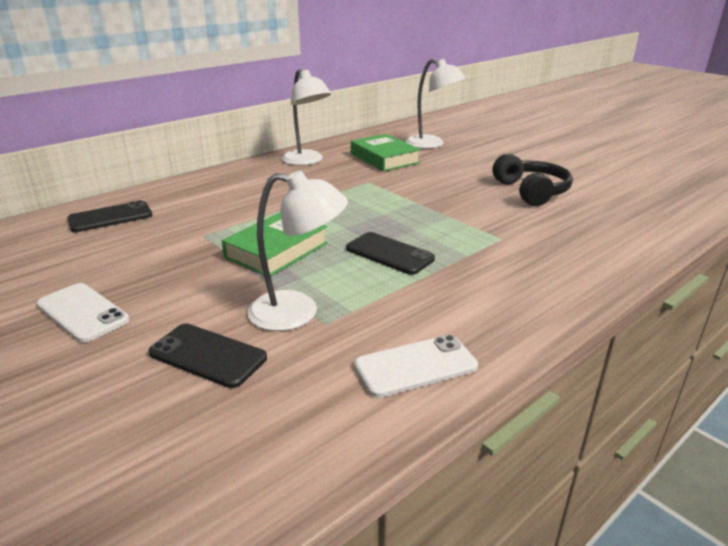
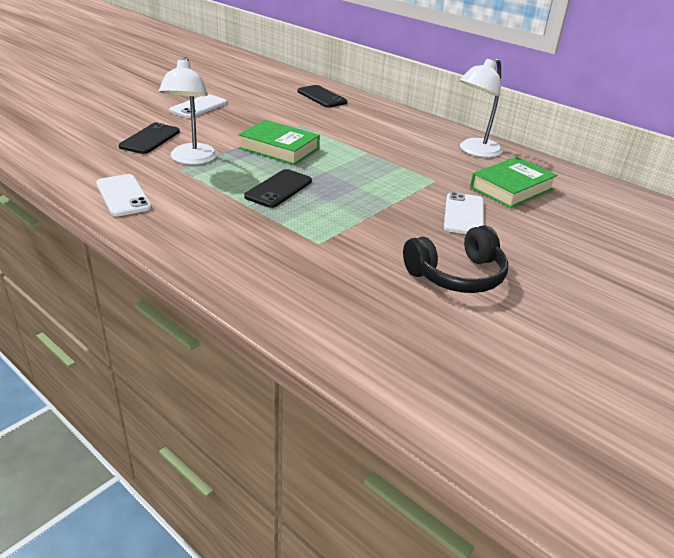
camera: 80 degrees right, 5 degrees up
(432, 144) = (588, 218): white lamp -> none
(433, 179) = (464, 214): none -> white phone

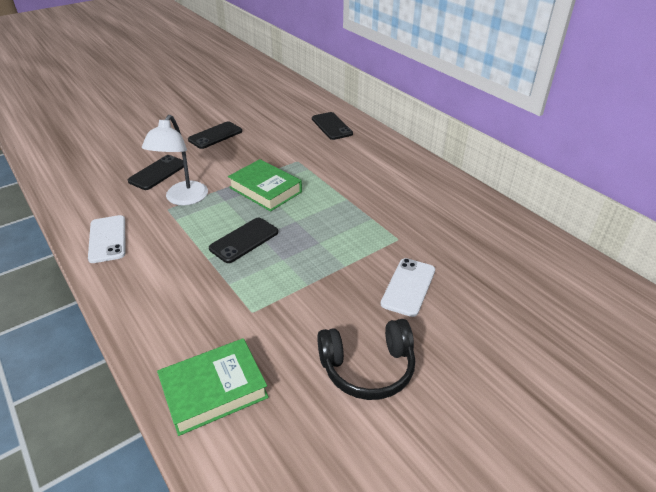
camera: 15 degrees right, 5 degrees up
(198, 107) = (215, 135): white phone -> black phone
(474, 151) = (454, 202): white lamp -> none
(511, 188) = (472, 255): green book -> green book (214, 390)

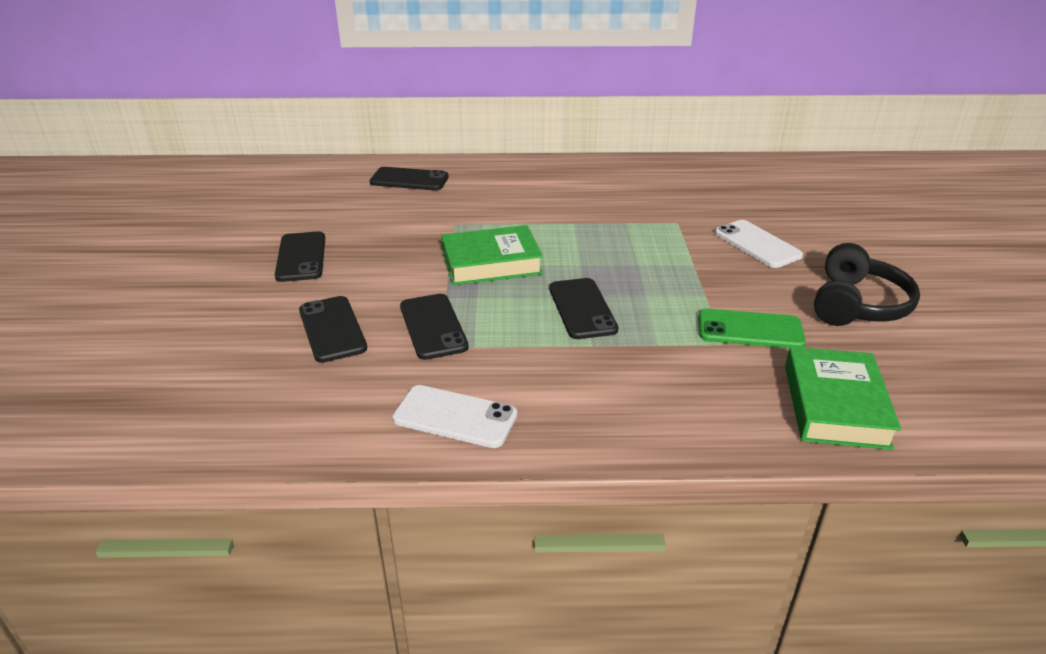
camera: 55 degrees left, 5 degrees down
(183, 199) = (433, 327): white lamp -> black phone
(280, 319) = (750, 330): none -> green phone

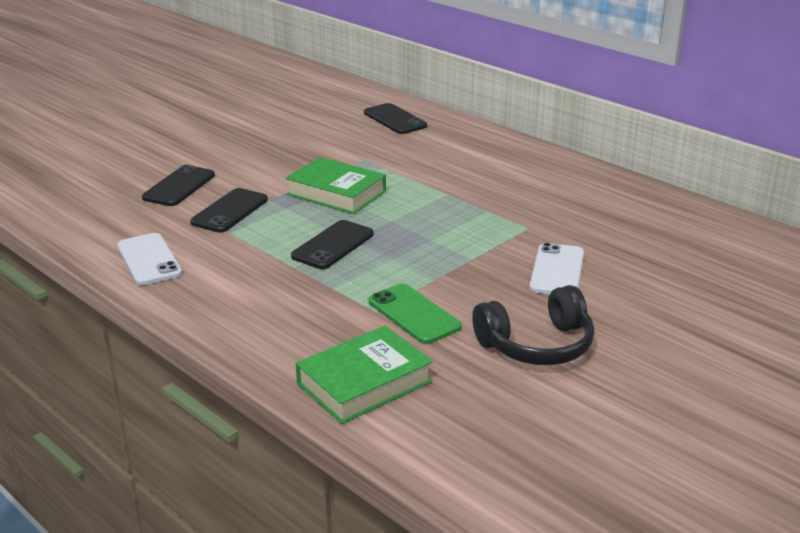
camera: 45 degrees right, 5 degrees down
(301, 257) = (238, 140): black phone -> none

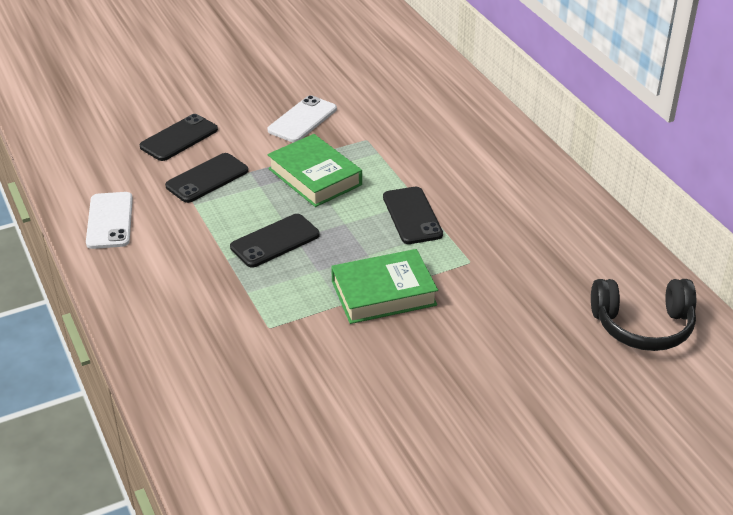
camera: 20 degrees right, 10 degrees up
(364, 382) = (213, 403): green book -> green book (383, 293)
(394, 119) = (427, 91): black phone -> black phone (412, 216)
(414, 314) = (299, 340): green phone -> none
(537, 345) = (387, 404): black headphones -> black headphones (643, 326)
(557, 270) = (463, 322): white phone -> white phone (302, 120)

